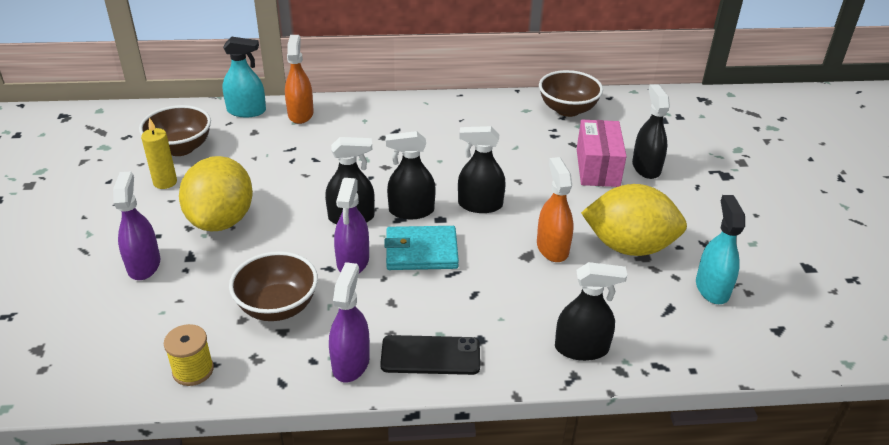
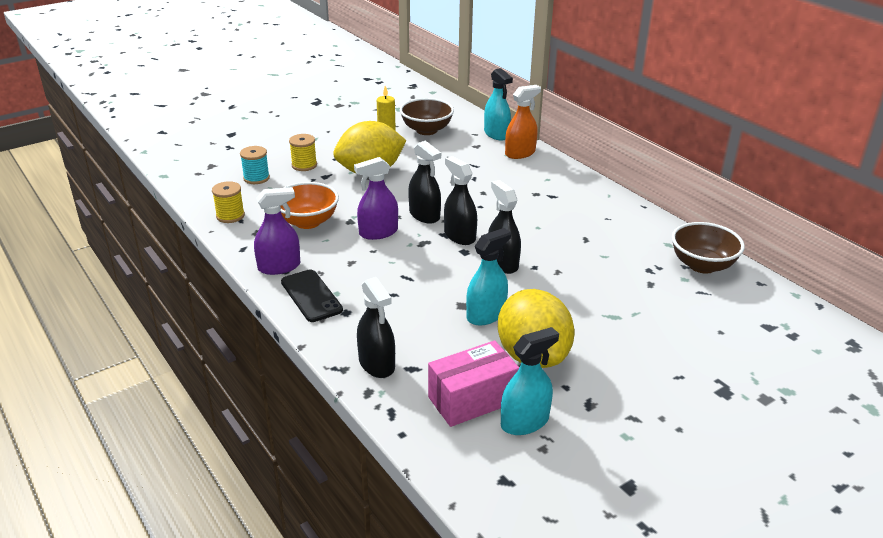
camera: 60 degrees right, 5 degrees down
(125, 316) = (256, 178): none -> turquoise spool
(144, 265) = (304, 165): purple spray bottle -> yellow spool
(277, 307) = (307, 222): brown bowl -> orange bowl
(421, 251) = (417, 256): turquoise wallet -> none
(552, 248) = (486, 315): orange spray bottle -> turquoise spray bottle
(597, 168) = (630, 307): pink box -> pink box (472, 399)
(646, 167) = (668, 336): black spray bottle -> none

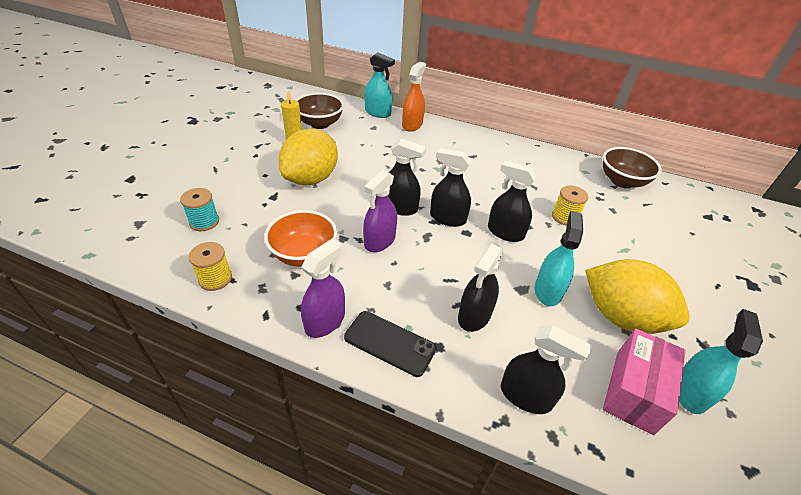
camera: 35 degrees left, 10 degrees up
(304, 165) = (242, 191): yellow spool -> yellow spool (564, 217)
(397, 305) = (474, 316): none -> black spray bottle

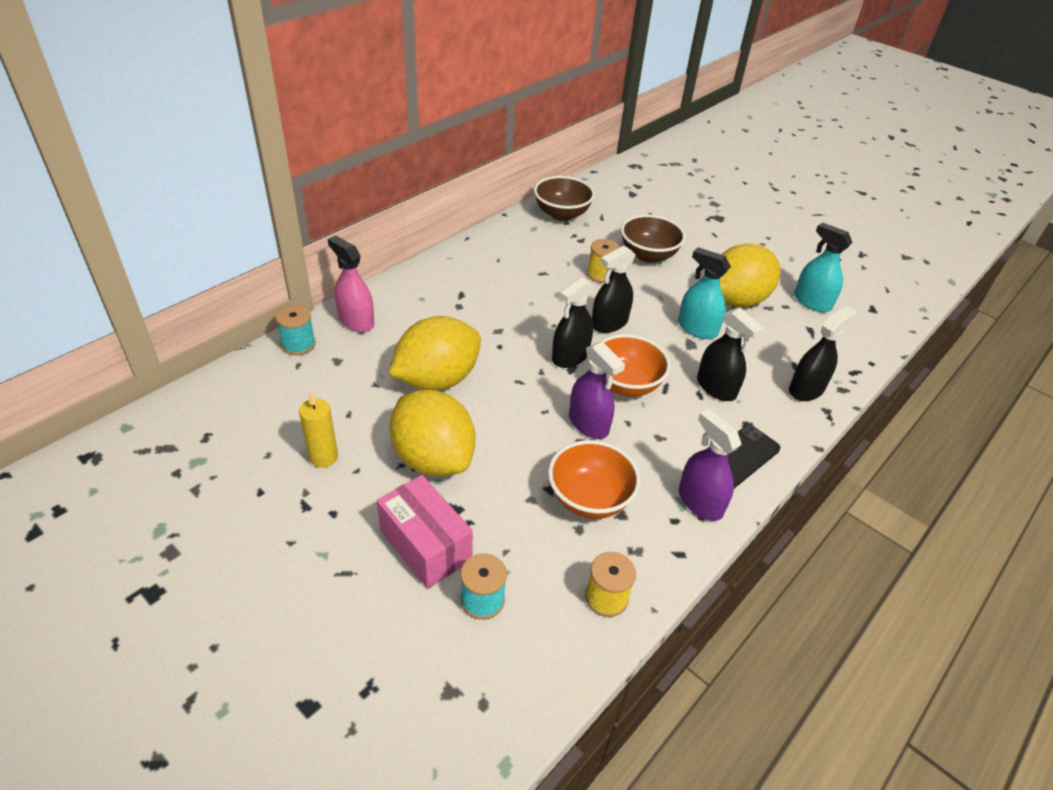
camera: 70 degrees left, 0 degrees up
(320, 124) = (286, 416): brown bowl -> brown bowl (648, 255)
(378, 113) = (298, 344): turquoise spray bottle -> turquoise spool
(381, 165) = (437, 379): none -> yellow lemon
(400, 208) = (535, 389): black spray bottle -> none
(412, 125) = (356, 321): orange spray bottle -> pink spray bottle
(437, 254) = (625, 384): none -> orange bowl
(634, 391) = (808, 329): pink box -> pink box (425, 545)

